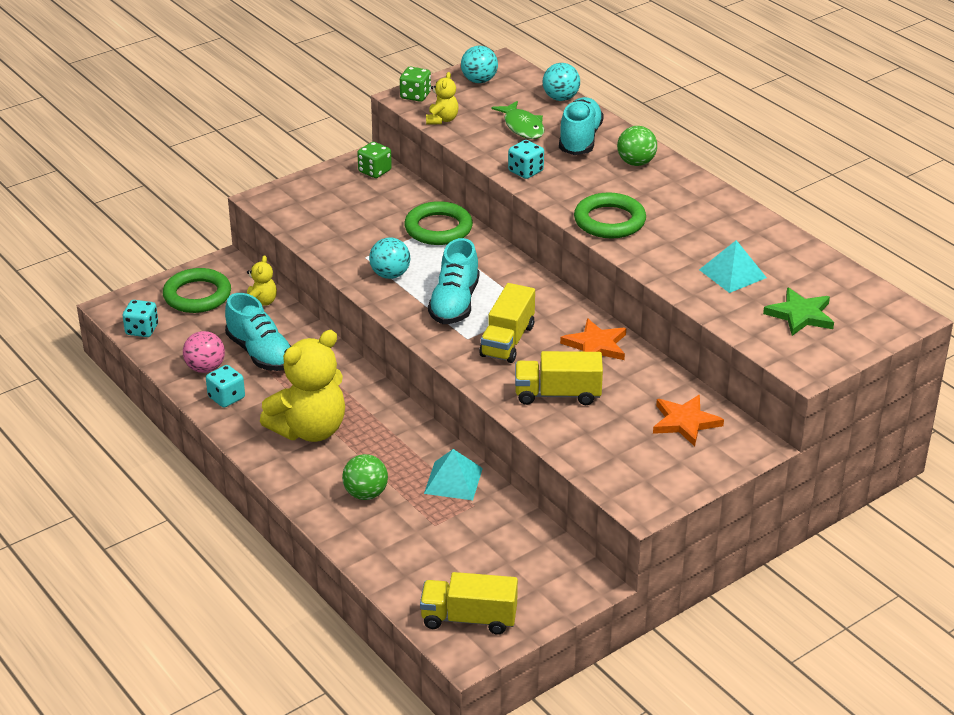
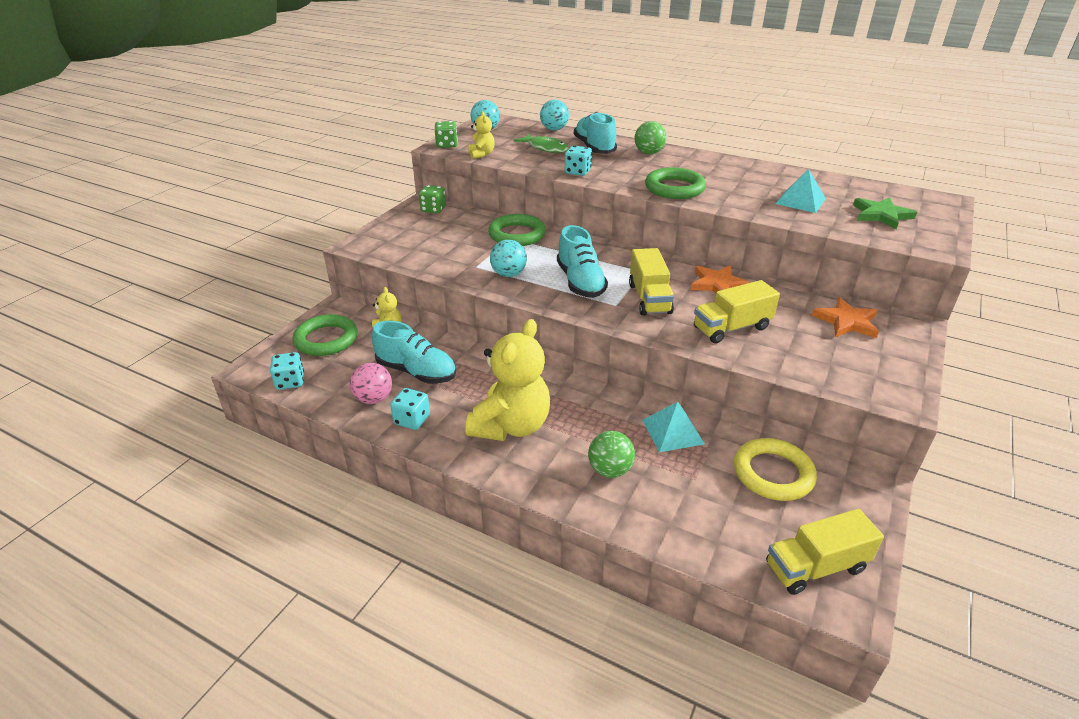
camera: 25 degrees left, 0 degrees up
(510, 543) = (773, 473): none -> yellow ring

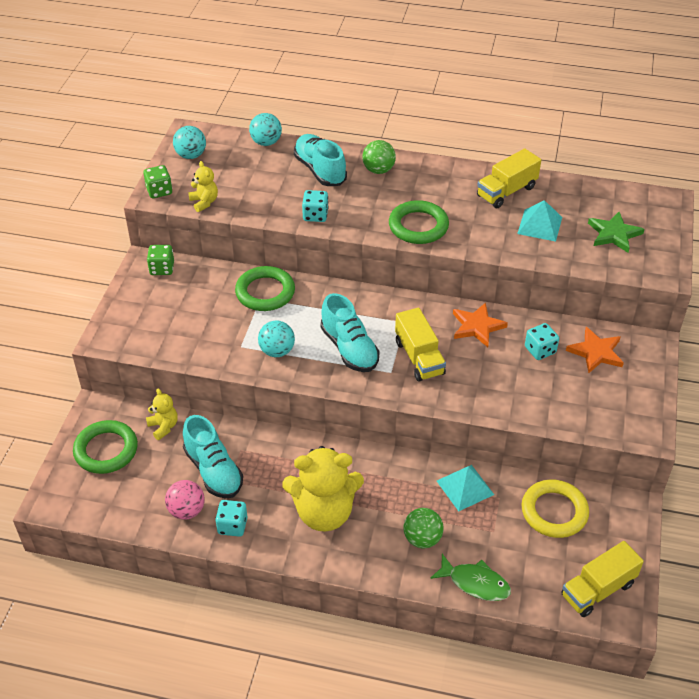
camera: 15 degrees left, 10 degrees up
(290, 381) = (96, 508): turquoise dice -> turquoise dice (540, 350)
(416, 371) = (213, 470): turquoise shoe -> turquoise shoe turned 45 degrees clockwise
(511, 426) = (324, 512): yellow teddy bear -> yellow teddy bear turned 75 degrees clockwise
(545, 148) = (268, 179): green fish -> green fish (475, 583)
(731, 328) = (499, 380): yellow truck -> yellow truck (506, 192)

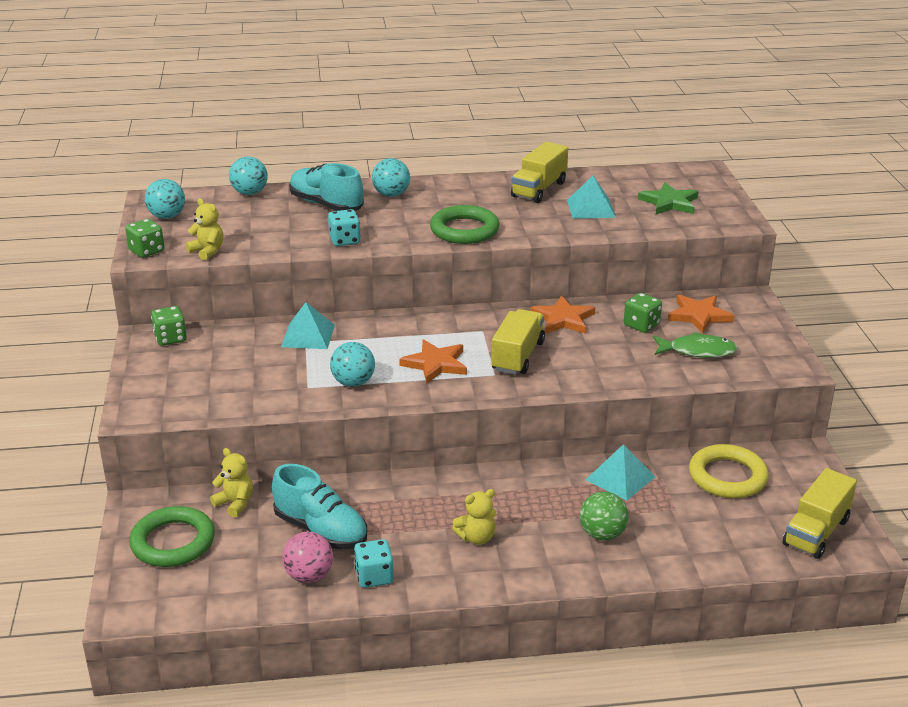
camera: 20 degrees left, 15 degrees down
(265, 292) = (308, 335): green ring -> turquoise pyramid
(324, 512) = (476, 538): yellow teddy bear -> yellow teddy bear, size x0.47
(349, 348) = (435, 364): turquoise shoe -> orange star
(378, 170) = (391, 195): green ball -> turquoise ball
(419, 357) = (518, 356): yellow truck -> yellow truck turned 120 degrees counterclockwise
(475, 583) = (685, 559): green fish -> green fish (698, 351)
(540, 350) = (641, 325): turquoise dice -> green dice

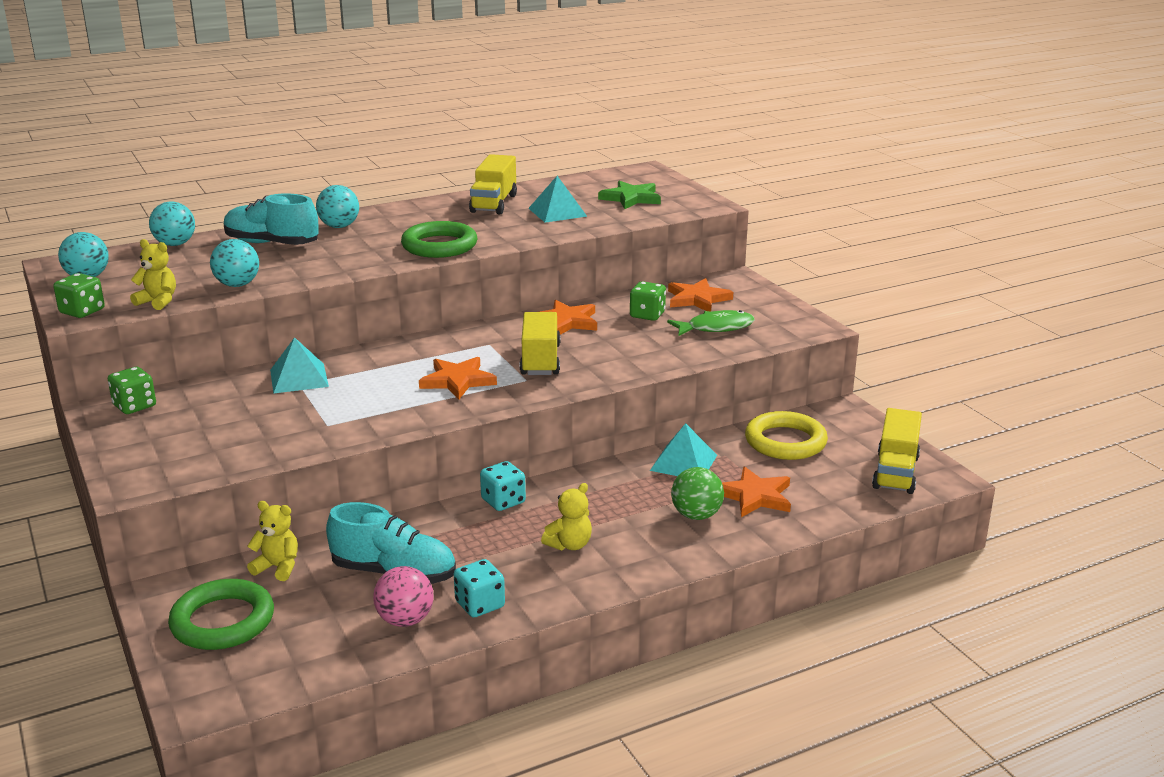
camera: 20 degrees left, 5 degrees down
(345, 240) = (314, 271): turquoise dice -> turquoise dice (503, 501)
(353, 382) = (377, 412): turquoise ball -> turquoise ball (237, 284)
(666, 527) = (755, 496): none -> orange star

